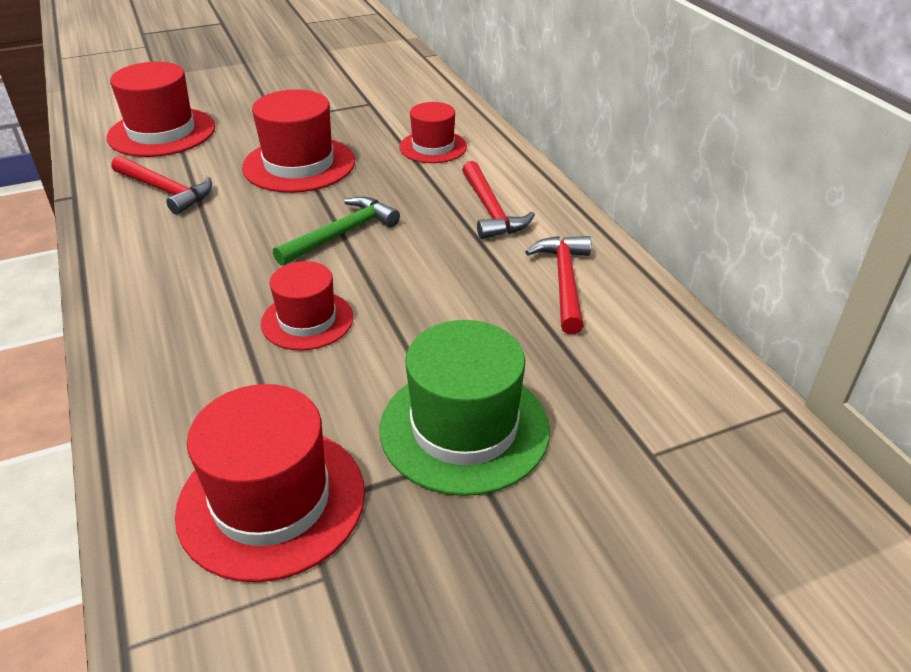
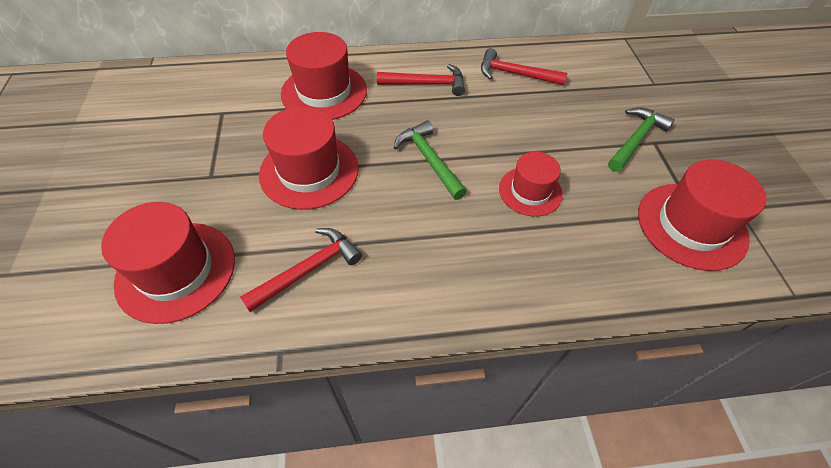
camera: 75 degrees left, 15 degrees up
(433, 147) = (324, 92): red hat -> red hat, size x1.59
(464, 428) = (635, 139): green hat -> green hammer

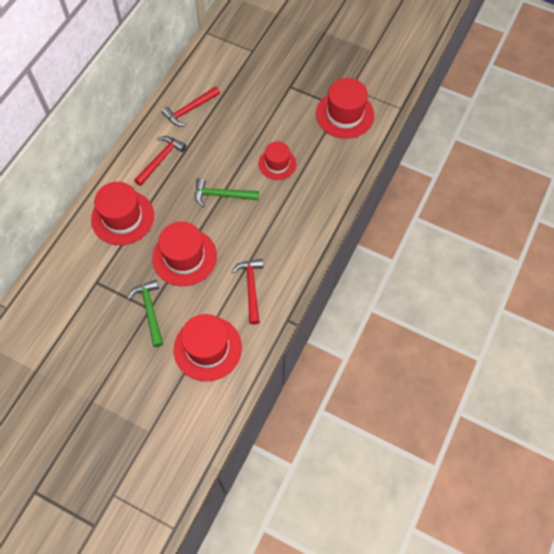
camera: 55 degrees left, 10 degrees up
(635, 139) = (282, 93): green hammer -> green hammer (150, 311)

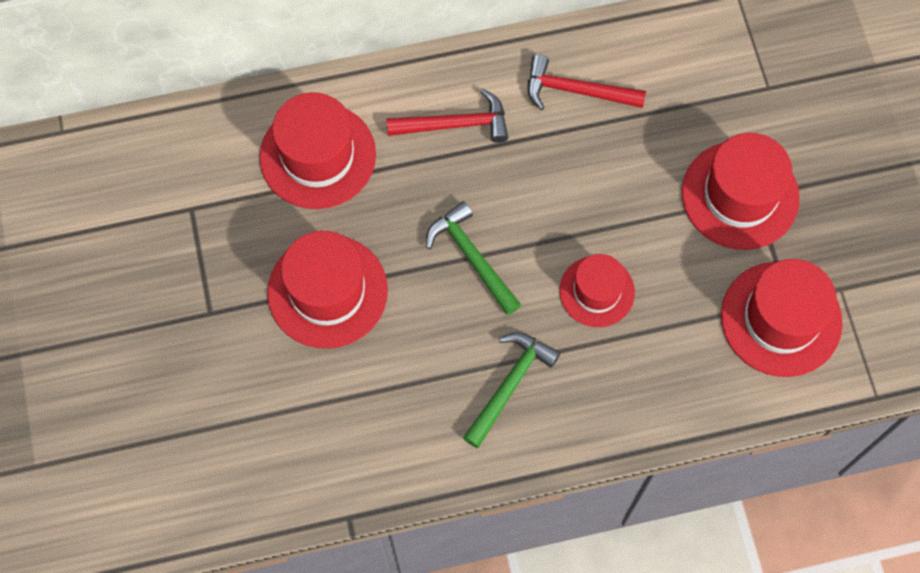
camera: 50 degrees right, 5 degrees up
(150, 311) = (206, 316): green hammer -> green hammer (509, 385)
(207, 348) = (214, 441): red hat -> red hat (740, 195)
(251, 288) = (356, 424): red hammer -> none

